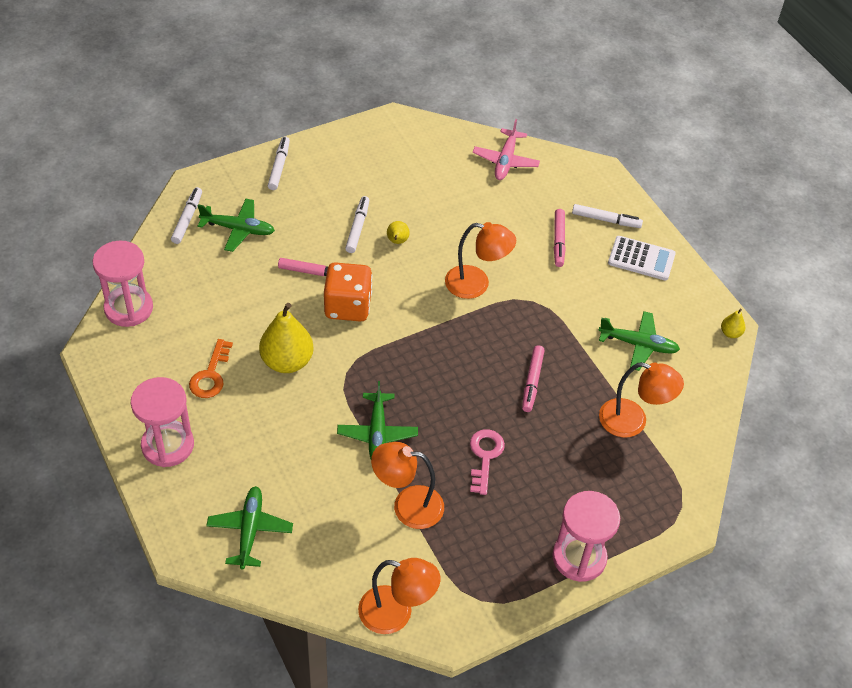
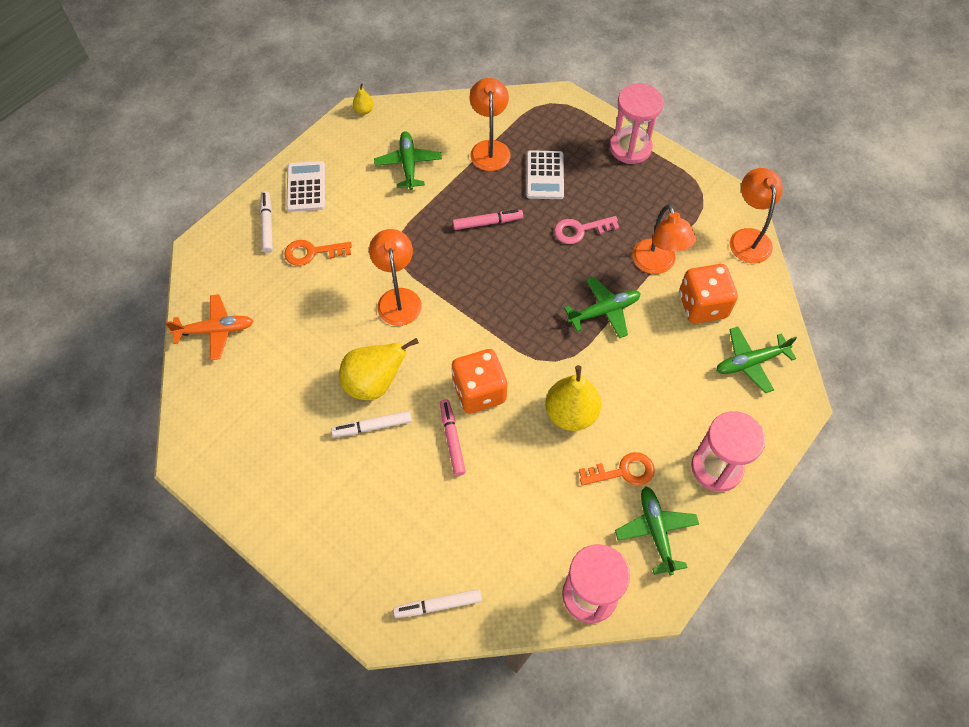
camera: 110 degrees left, 10 degrees up
(238, 229) = (428, 542): green plane -> green plane (655, 531)
(279, 167) = (314, 547): white marker -> none
(336, 522) = (702, 305): none -> orange dice
(397, 241) = (374, 383): yellow pear -> yellow pear, size x2.16
(505, 161) = (215, 330): pink plane -> orange plane
(558, 241) = (312, 252): pink marker -> orange key
(573, 456) = (545, 175): none -> white calculator

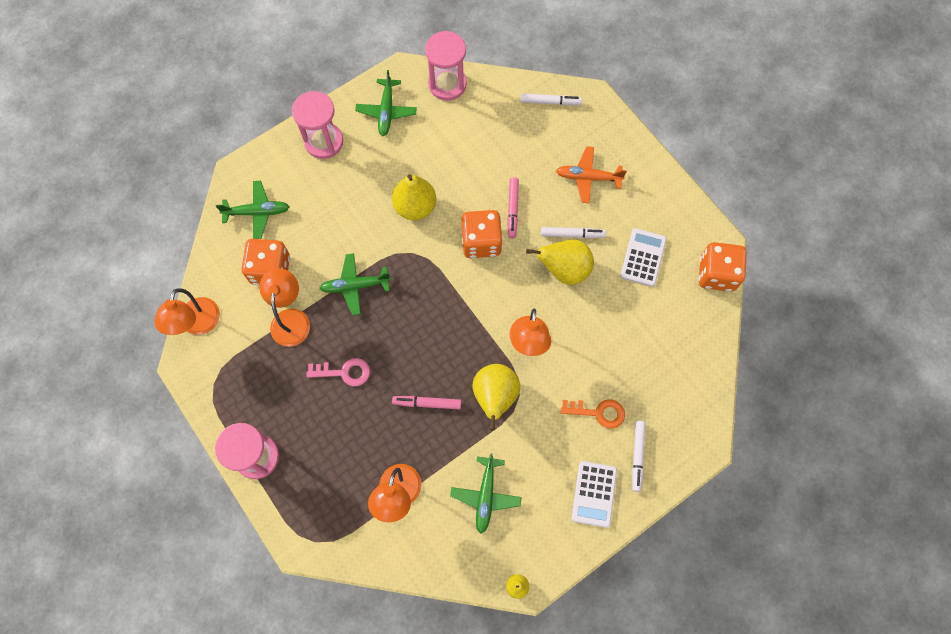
camera: 165 degrees left, 10 degrees up
(191, 421) = (716, 274): none -> orange dice
(215, 330) = (693, 352): orange plane -> orange plane (588, 177)
(421, 243) = (495, 397): none -> yellow pear
(545, 175) = (354, 445): white calculator -> white calculator (643, 257)
(623, 471) = (392, 155): orange key -> none

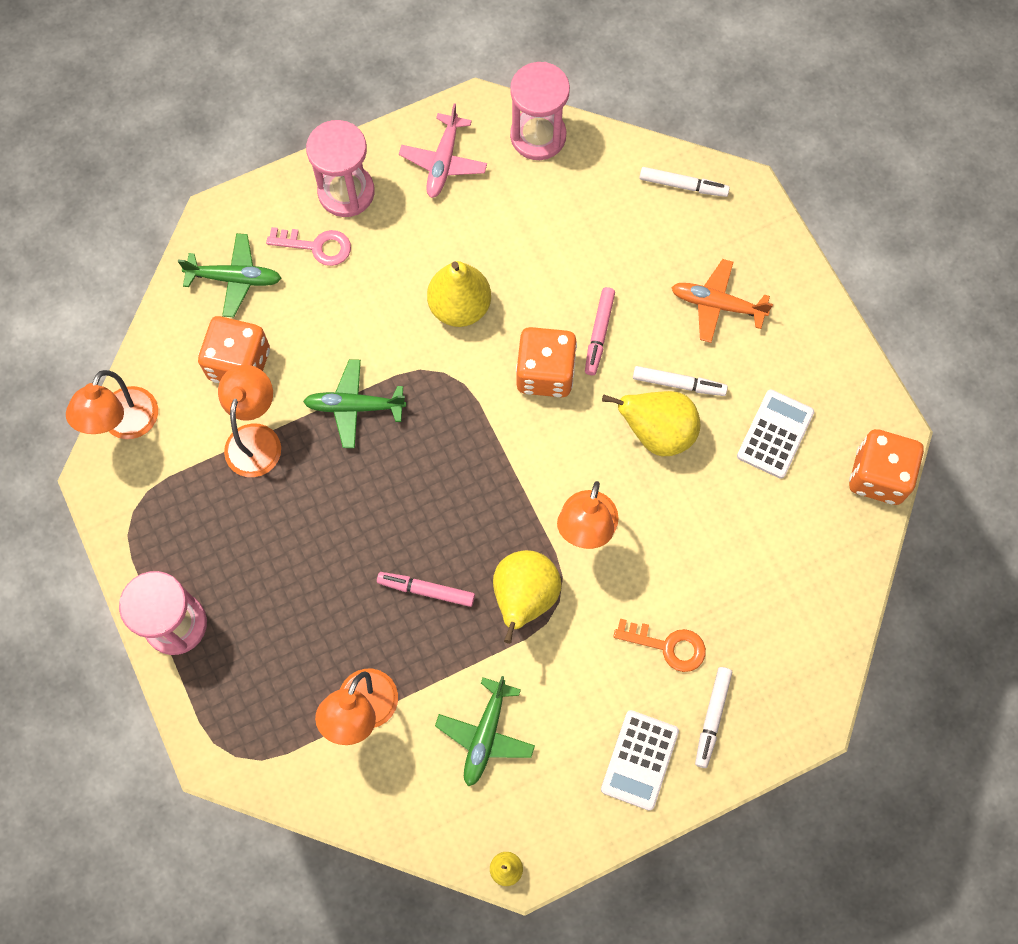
camera: 10 degrees right, 0 degrees up
(344, 372) = (317, 526): pink key -> pink key (317, 246)
(386, 111) = (443, 162): green plane -> pink plane

